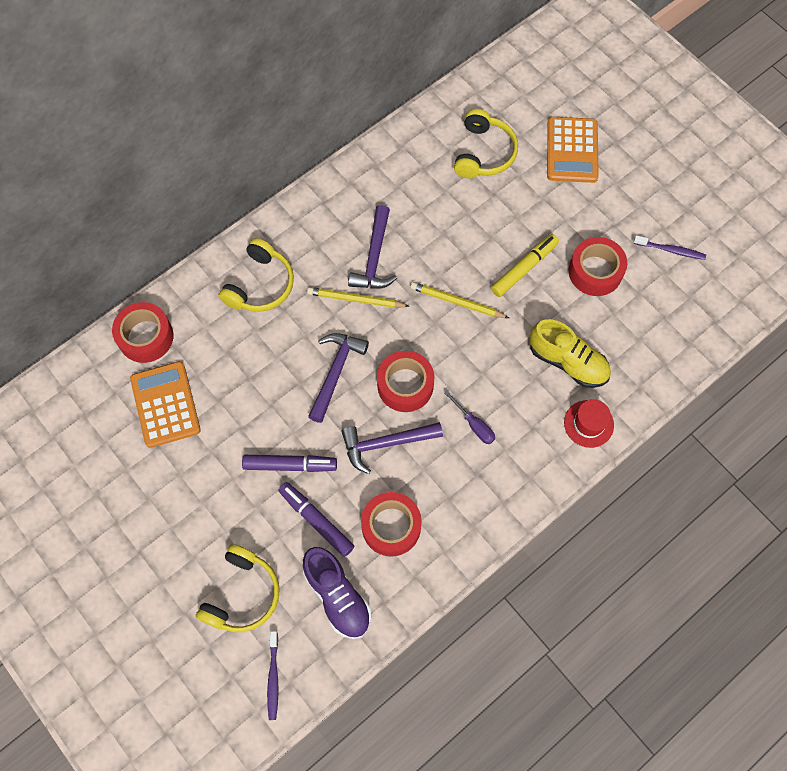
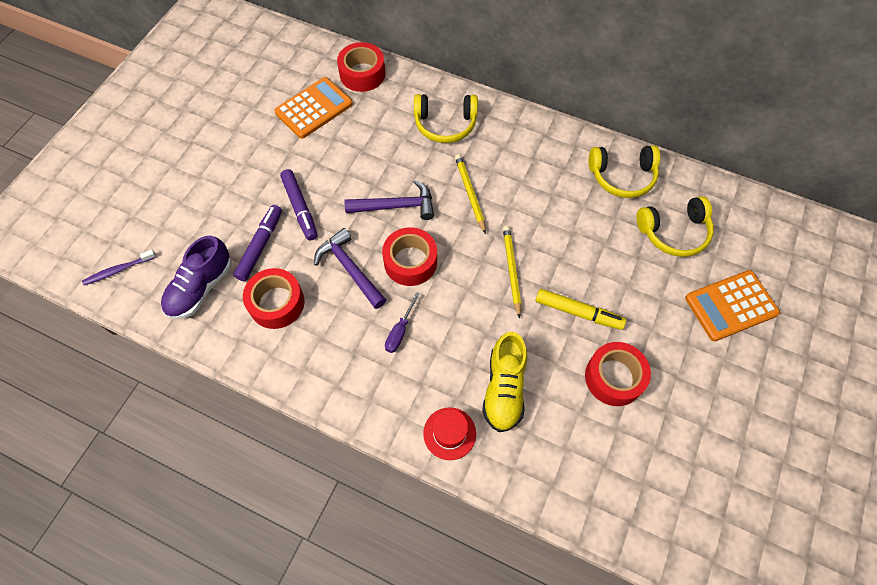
camera: 65 degrees right, 5 degrees down
(242, 594) = (180, 221): yellow headphones -> yellow headphones (622, 176)
(374, 257) = (517, 191): purple hammer -> none
(670, 250) = (684, 443): purple toothbrush -> none

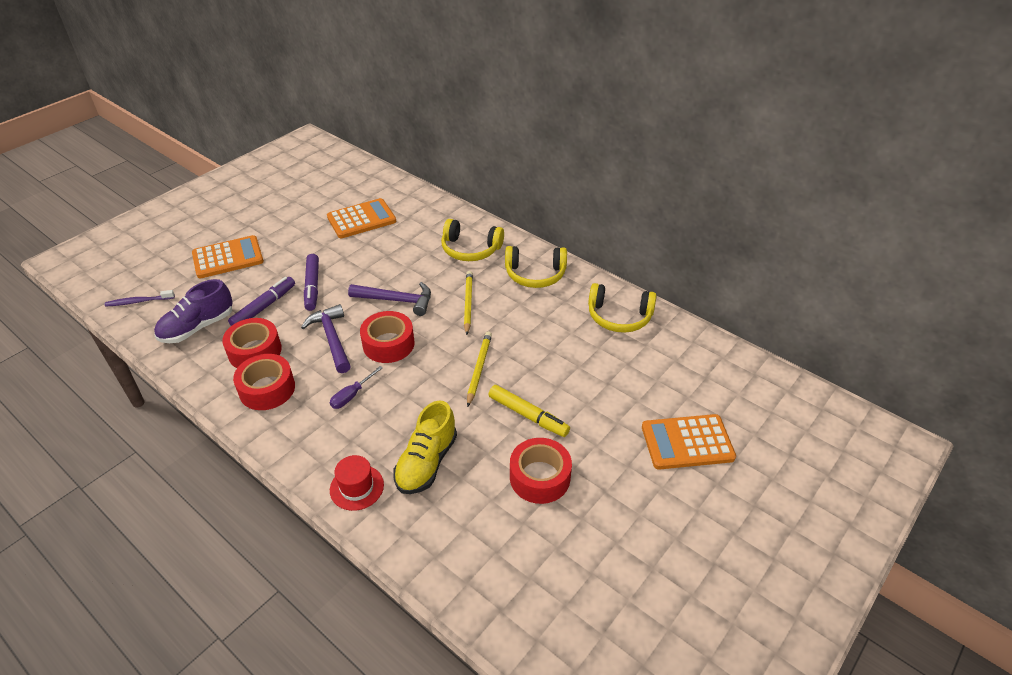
camera: 15 degrees right, 20 degrees down
(190, 191) = (228, 258): none -> orange calculator
(362, 74) = (415, 202): red tape -> red tape (267, 389)
(674, 232) = (652, 370): yellow headphones -> yellow headphones (535, 274)

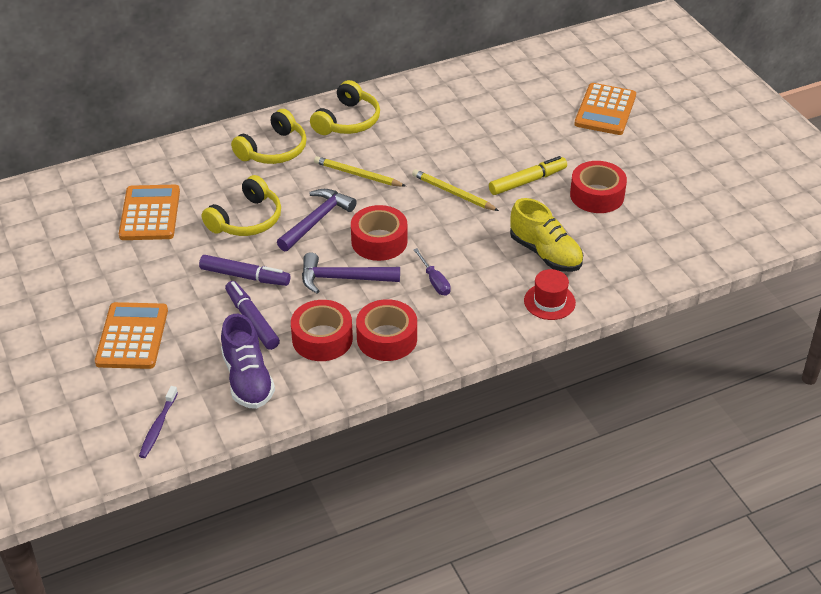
camera: 65 degrees left, 0 degrees up
(619, 316) = (443, 92): yellow headphones -> yellow headphones (246, 219)

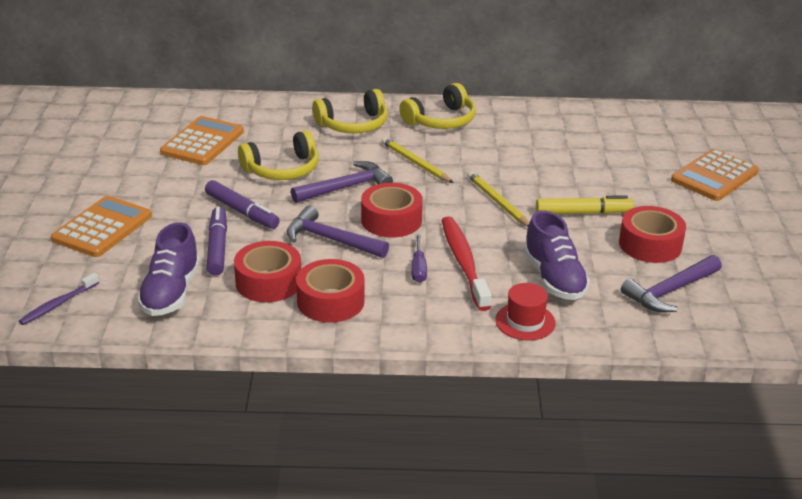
camera: 25 degrees right, 10 degrees down
(466, 263) = (463, 263): none -> red toothbrush
(545, 253) = (554, 278): yellow shoe -> purple shoe
(637, 235) = (670, 291): none -> purple hammer

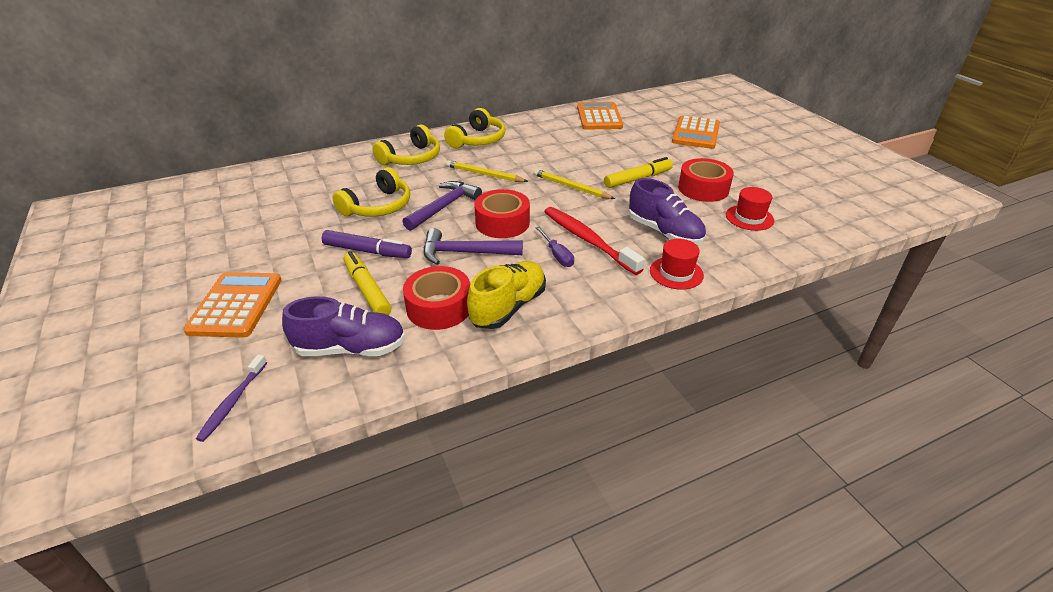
camera: 25 degrees left, 5 degrees up
(171, 293) = (351, 348): purple shoe -> purple shoe turned 75 degrees counterclockwise
(202, 142) = (288, 202): orange calculator -> orange calculator (599, 117)
(217, 247) = (367, 289): purple marker -> yellow marker
(330, 301) = (508, 307): red tape -> yellow shoe
(670, 291) = (749, 218): purple hammer -> red hat

